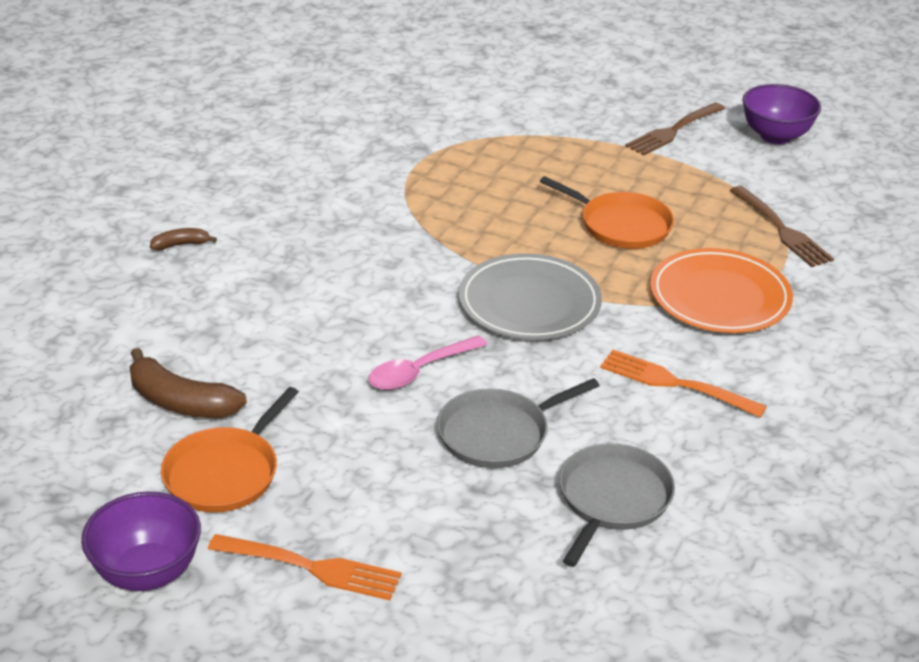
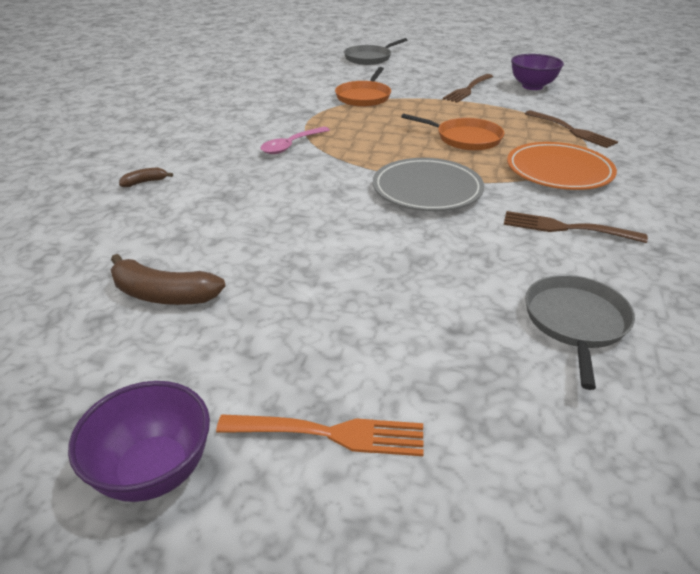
camera: 10 degrees left, 0 degrees up
(225, 473) = (218, 351): orange pan -> orange pan (364, 97)
(419, 371) = (364, 245): pink spoon -> pink spoon (291, 145)
(498, 433) = (450, 282): grey pan -> grey pan (369, 58)
(675, 383) = (566, 228): orange fork -> brown fork

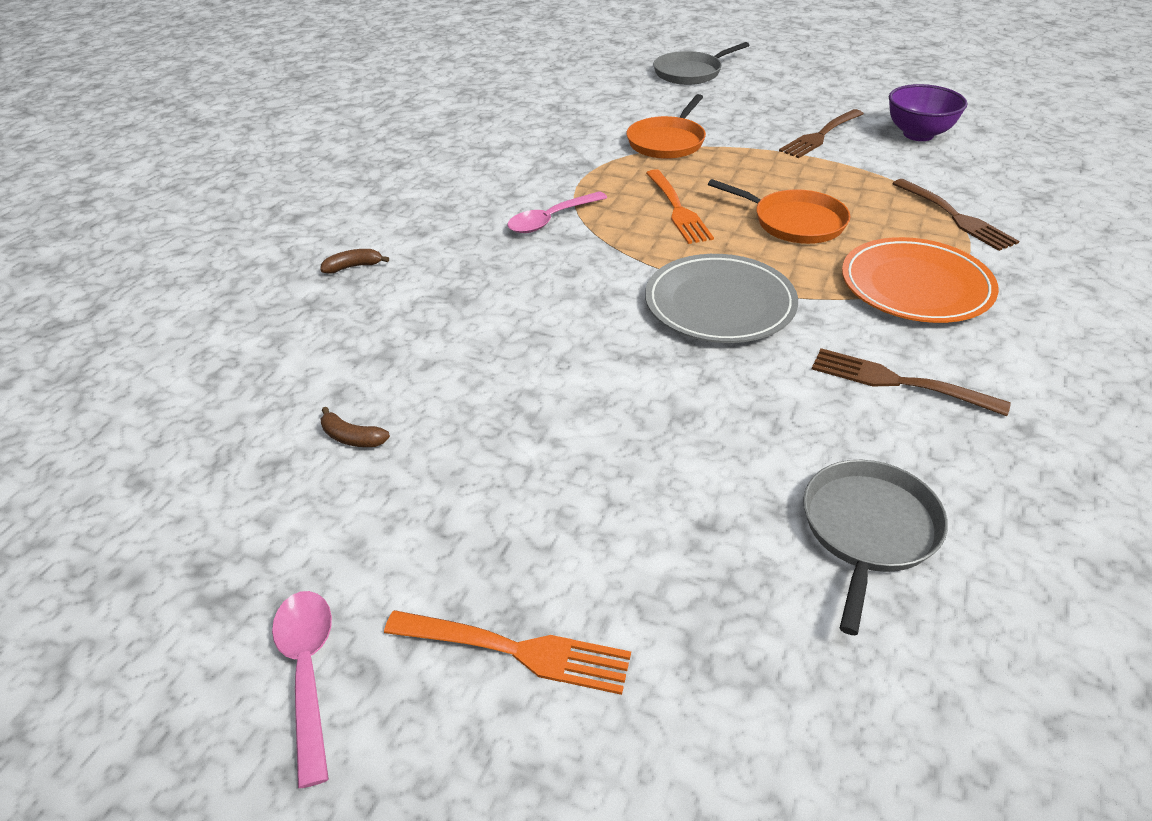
camera: 10 degrees right, 5 degrees up
(154, 471) = (308, 672): purple bowl -> pink spoon
(163, 295) = (352, 437): brown banana -> brown banana, size x0.52
(381, 135) = (677, 209): none -> orange fork

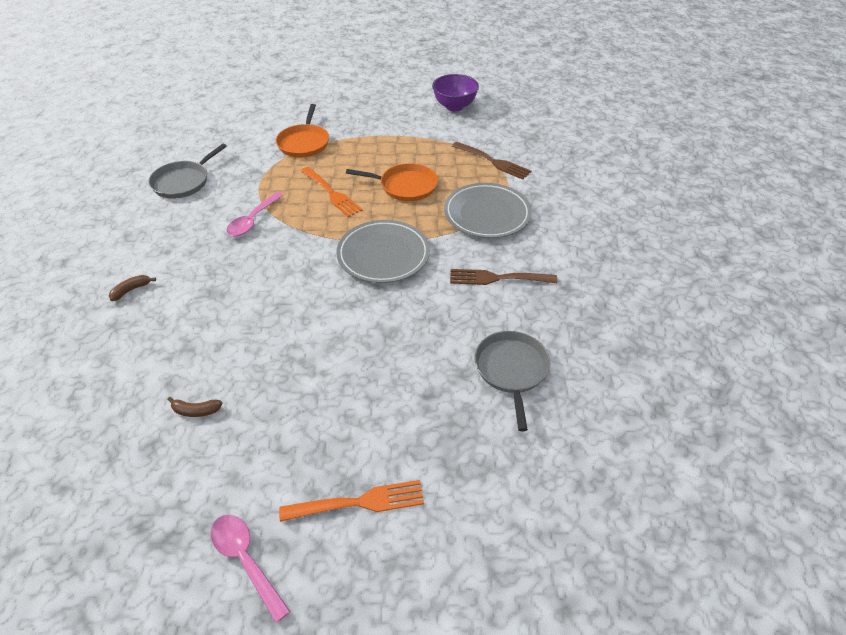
camera: 25 degrees left, 5 degrees up
(690, 73) = (297, 83): grey pan -> grey pan (183, 182)
(820, 135) = (398, 118): brown fork -> none
(915, 286) = (487, 214): orange plate -> grey plate

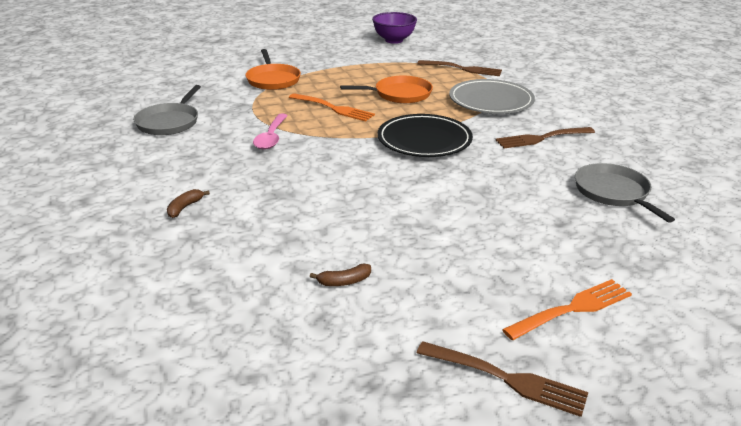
camera: 20 degrees left, 15 degrees down
(246, 560) = (506, 379): pink spoon -> brown fork
(383, 255) = (424, 140): grey plate -> black plate

